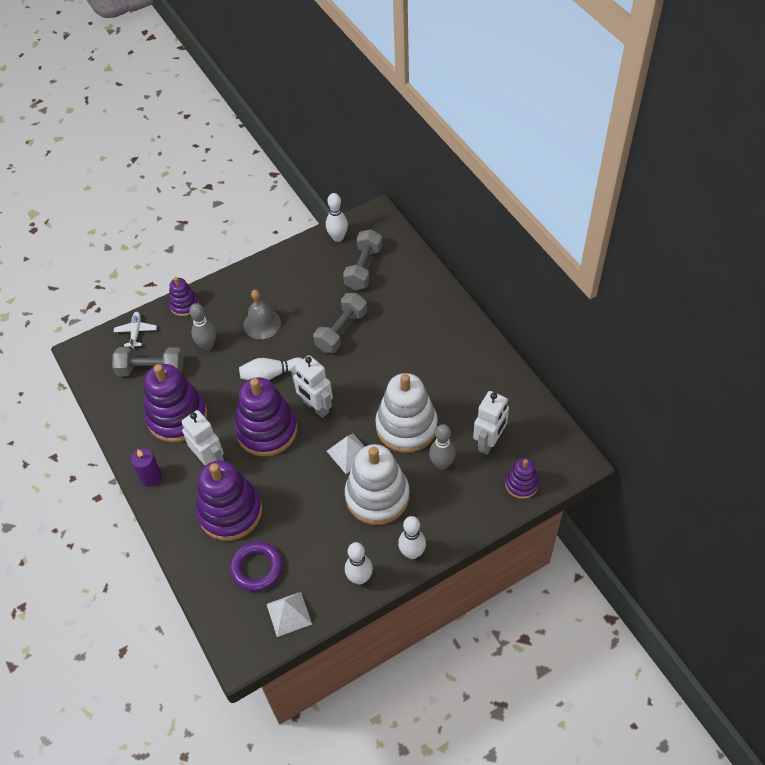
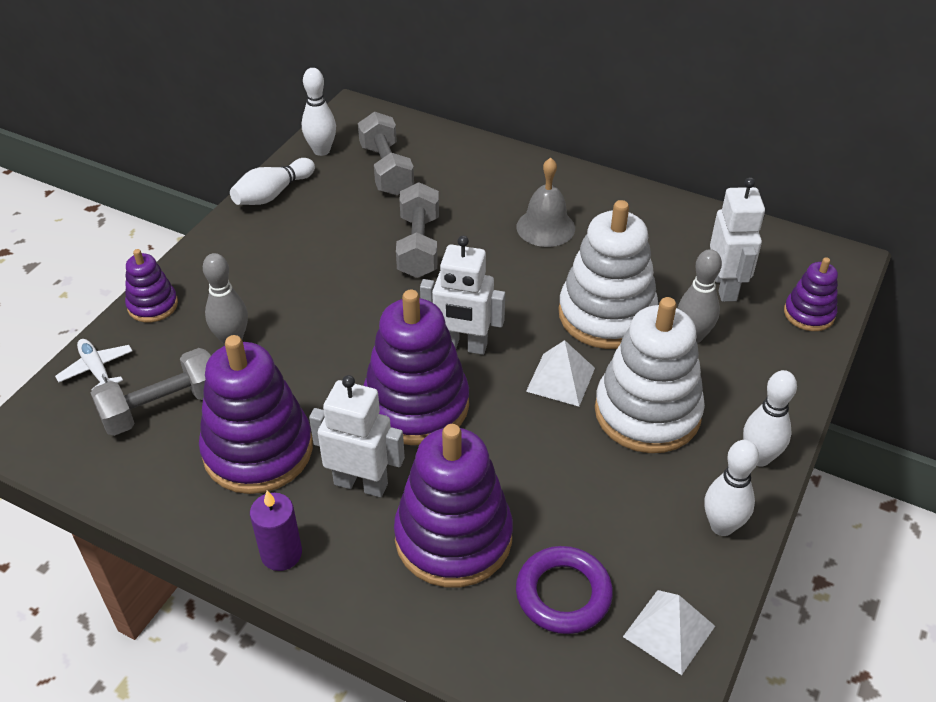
camera: 35 degrees left, 10 degrees down
(262, 324) = (295, 282): grey bell -> grey bell (545, 227)
(271, 374) = (362, 335): white bowling pin -> white bowling pin (273, 194)

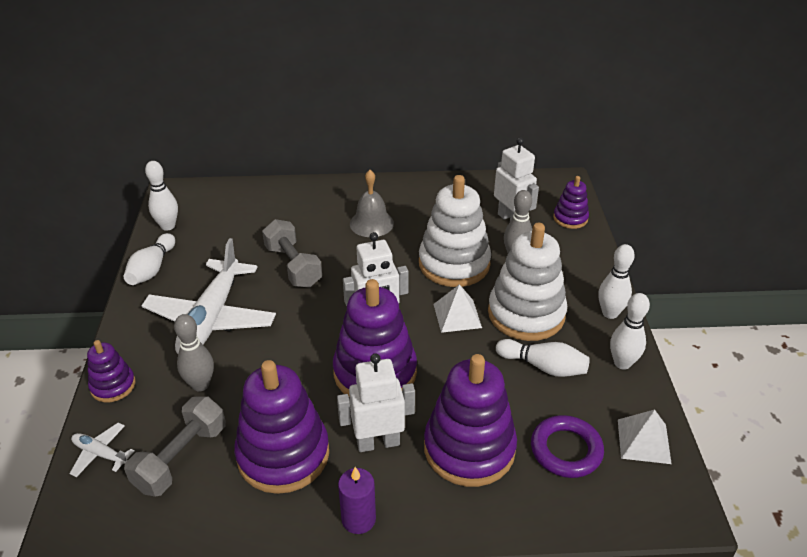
camera: 30 degrees left, 5 degrees down
(292, 272) = (211, 318): none -> white plane
(386, 170) = (229, 223): grey dumbbell -> none
(616, 485) = (543, 367): none -> white bowling pin

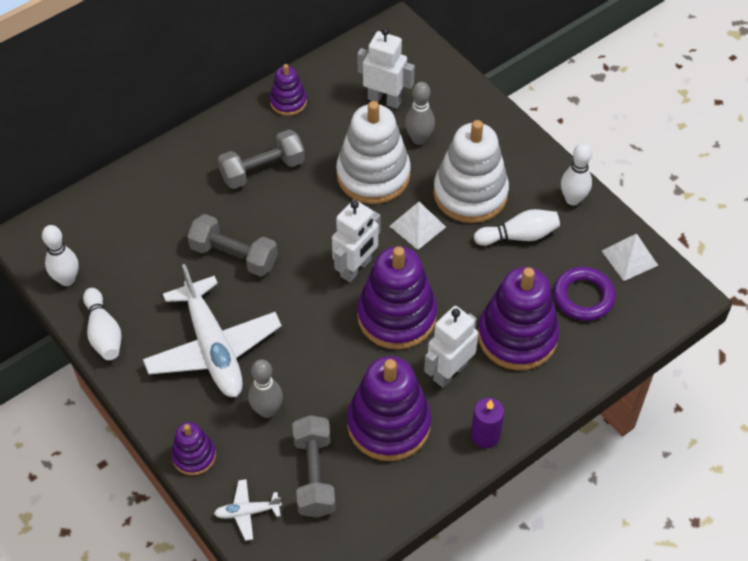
camera: 35 degrees left, 15 degrees up
(371, 223) = (262, 170): grey bell -> grey dumbbell
(570, 218) = (433, 71): purple stacking toy -> purple stacking toy (288, 102)
(610, 313) = (533, 156): white bowling pin -> none

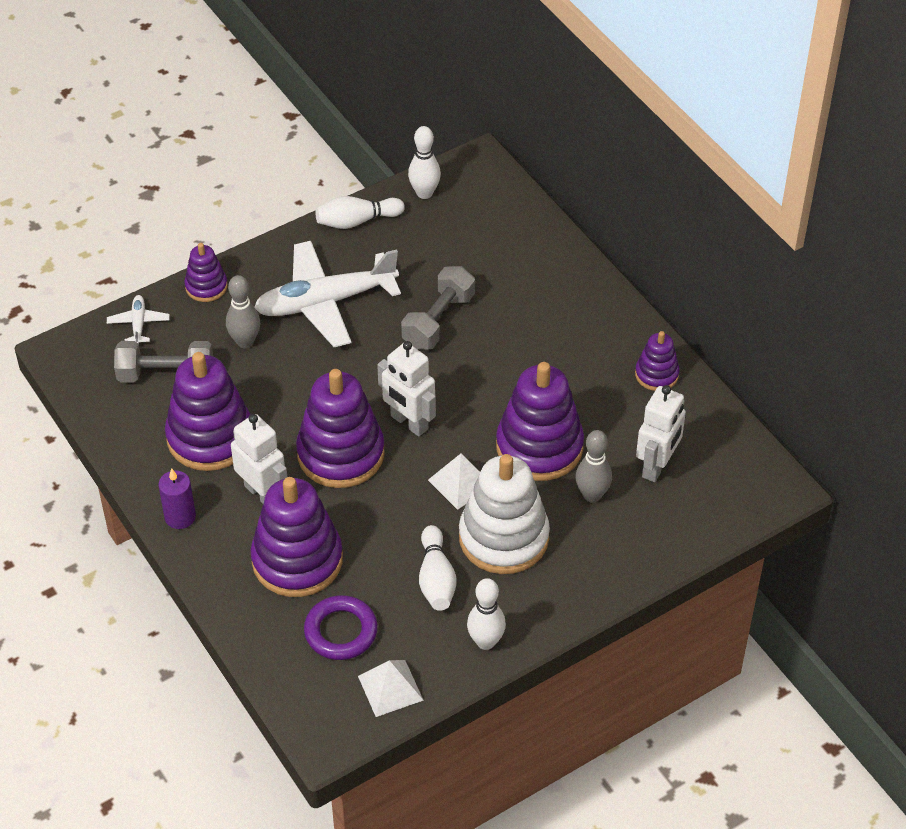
camera: 95 degrees right, 5 degrees down
(262, 170) = (554, 348): grey dumbbell -> none
(373, 175) = (539, 447): white stacking toy -> purple stacking toy

